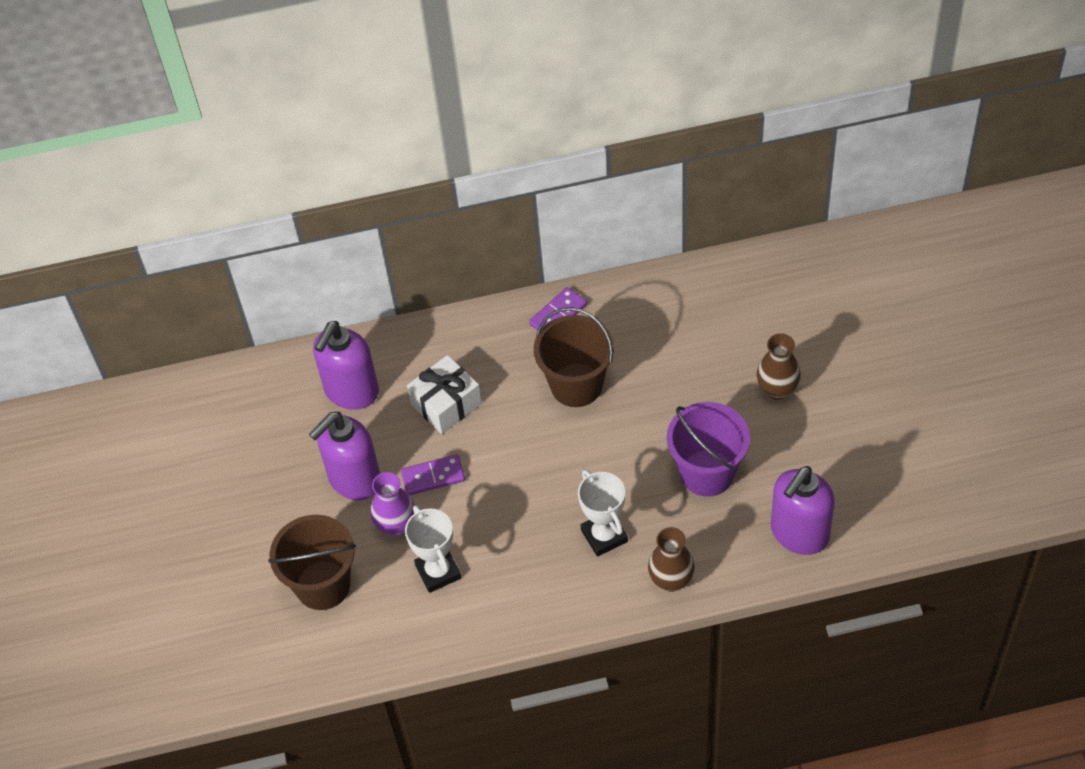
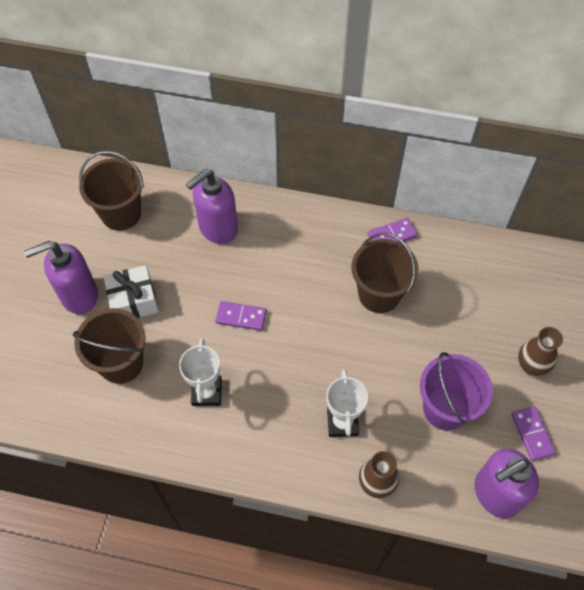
camera: 20 degrees right, 5 degrees up
(225, 424) = (121, 213): none -> brown bucket
(354, 480) = (185, 294): purple soap dispenser -> purple soap dispenser (79, 295)
(396, 525) = (196, 342): purple vase -> none
(446, 404) = (278, 267): white gift -> white gift (133, 301)
(809, 458) = (532, 434): none -> purple domino

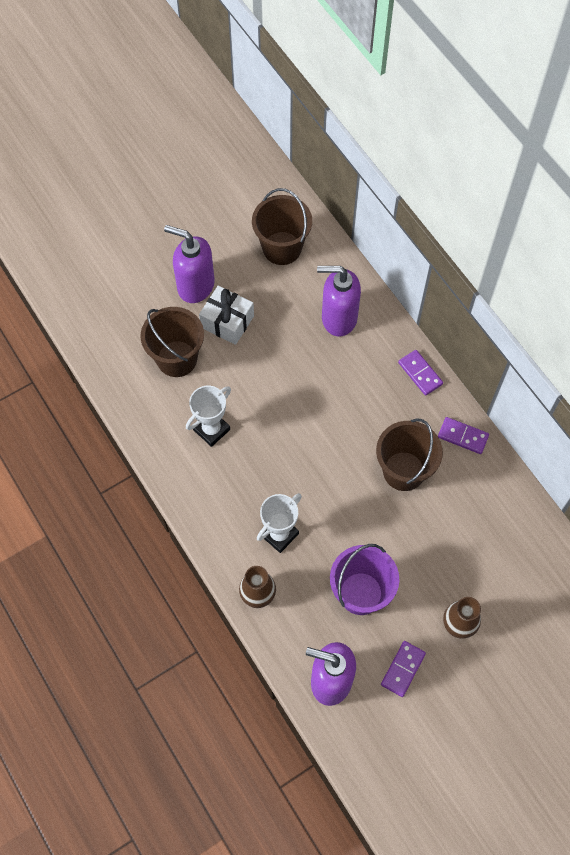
camera: 45 degrees right, 5 degrees up
(241, 317) = (288, 398): purple domino -> purple domino (420, 373)

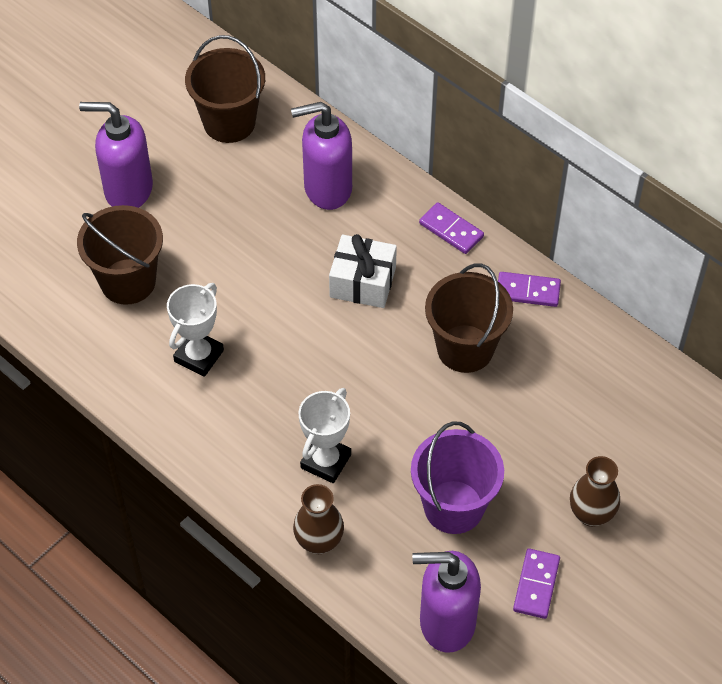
camera: 15 degrees left, 10 degrees down
(227, 322) = (182, 223): white gift -> white gift (362, 282)

